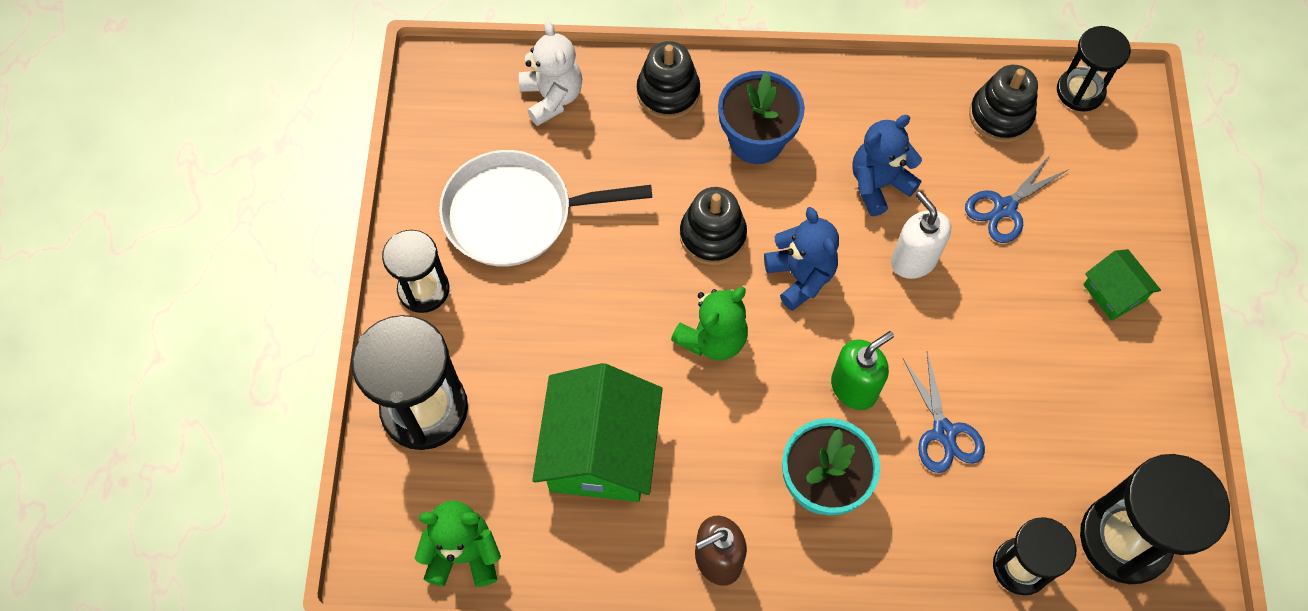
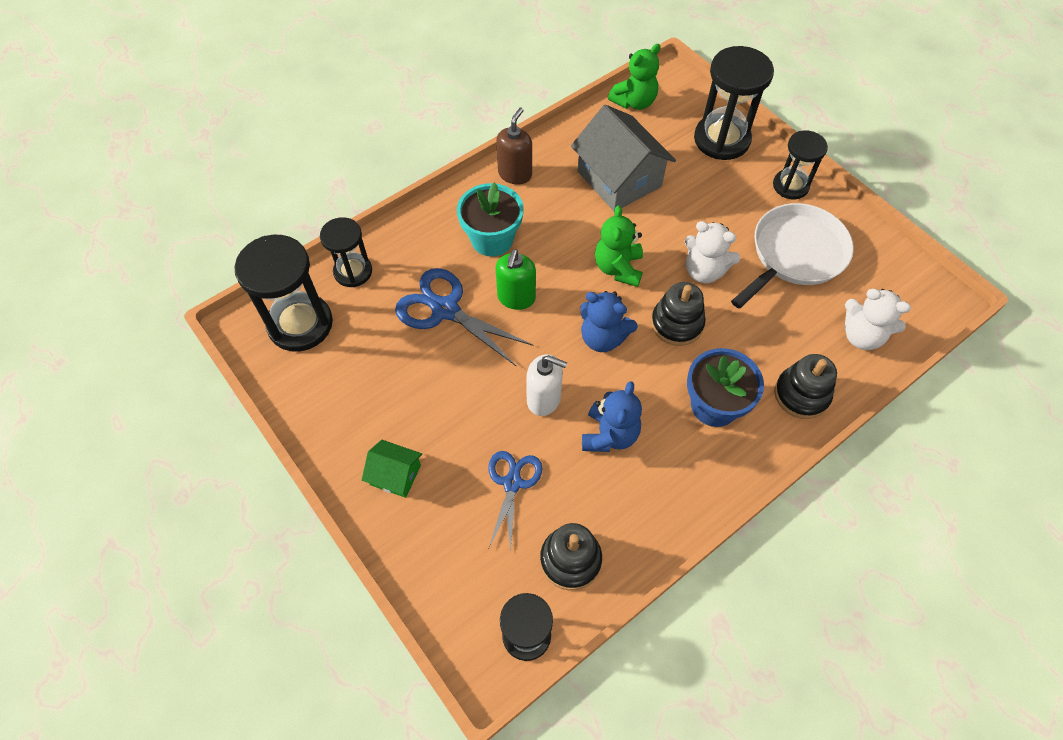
camera: 140 degrees right, 5 degrees down
(600, 450) = (619, 179): green house -> grey house
(626, 267) = (704, 271): none -> white teddy bear
(944, 432) = (445, 310): blue scissors -> blue scissors, size x1.54

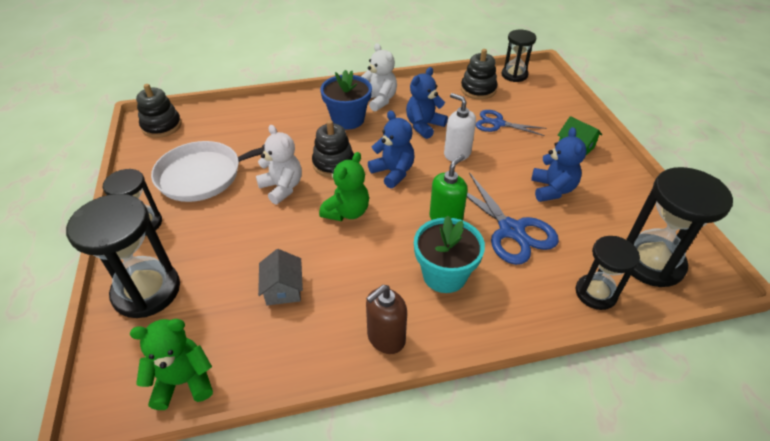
camera: 155 degrees left, 15 degrees down
(413, 384) = (552, 189): none -> blue teddy bear
(512, 483) = (498, 123): blue scissors -> blue scissors turned 75 degrees clockwise
(619, 179) = (283, 289): grey house -> grey house, size x0.50
(801, 394) = (291, 109): black stacking toy -> black stacking toy (162, 126)
(862, 336) = (222, 121): white teddy bear -> white teddy bear (379, 100)

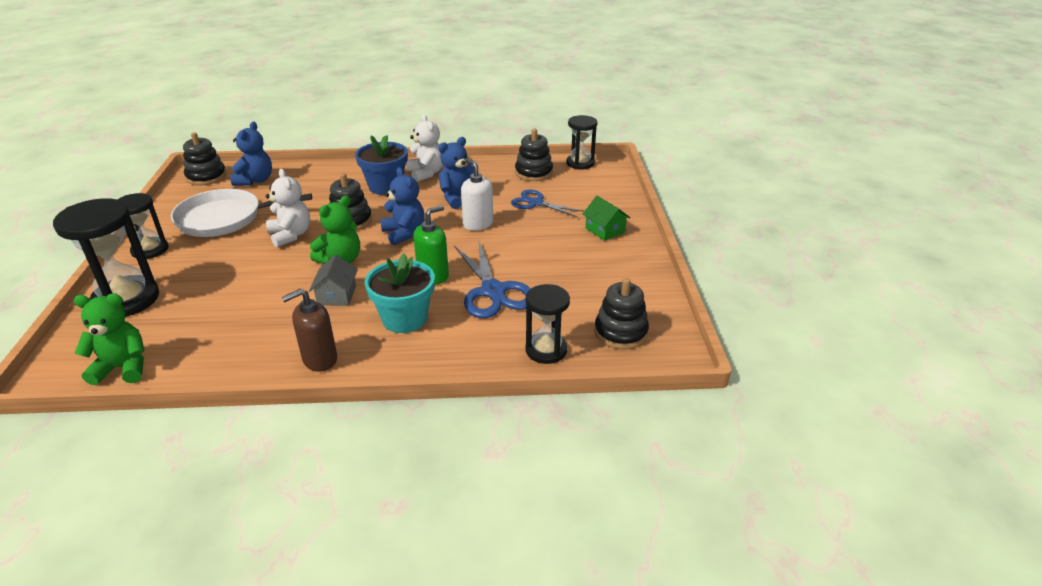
camera: 10 degrees right, 10 degrees down
(283, 289) = (247, 312): grey house -> grey house (337, 295)
(552, 189) = (557, 263): blue teddy bear -> blue teddy bear (255, 180)
(651, 262) = (620, 332): black hourglass -> black stacking toy

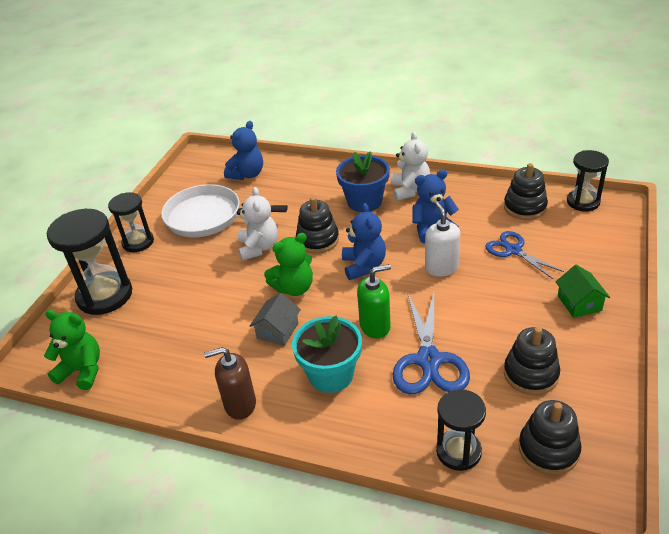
camera: 25 degrees right, 5 degrees up
(206, 177) = (207, 163): black stacking toy -> black stacking toy (530, 374)

